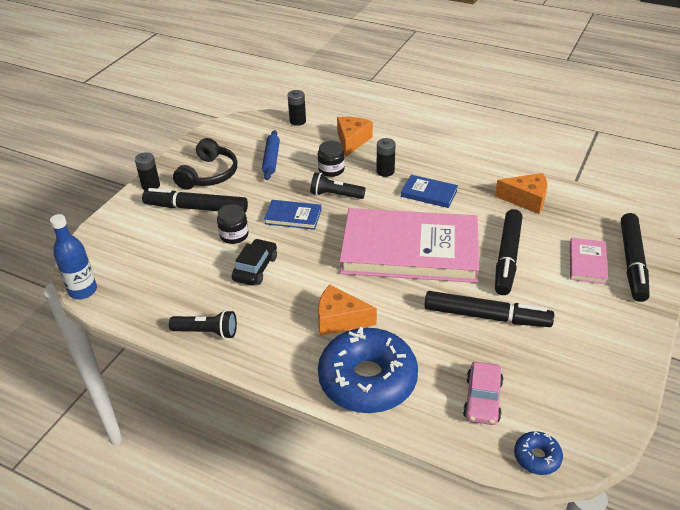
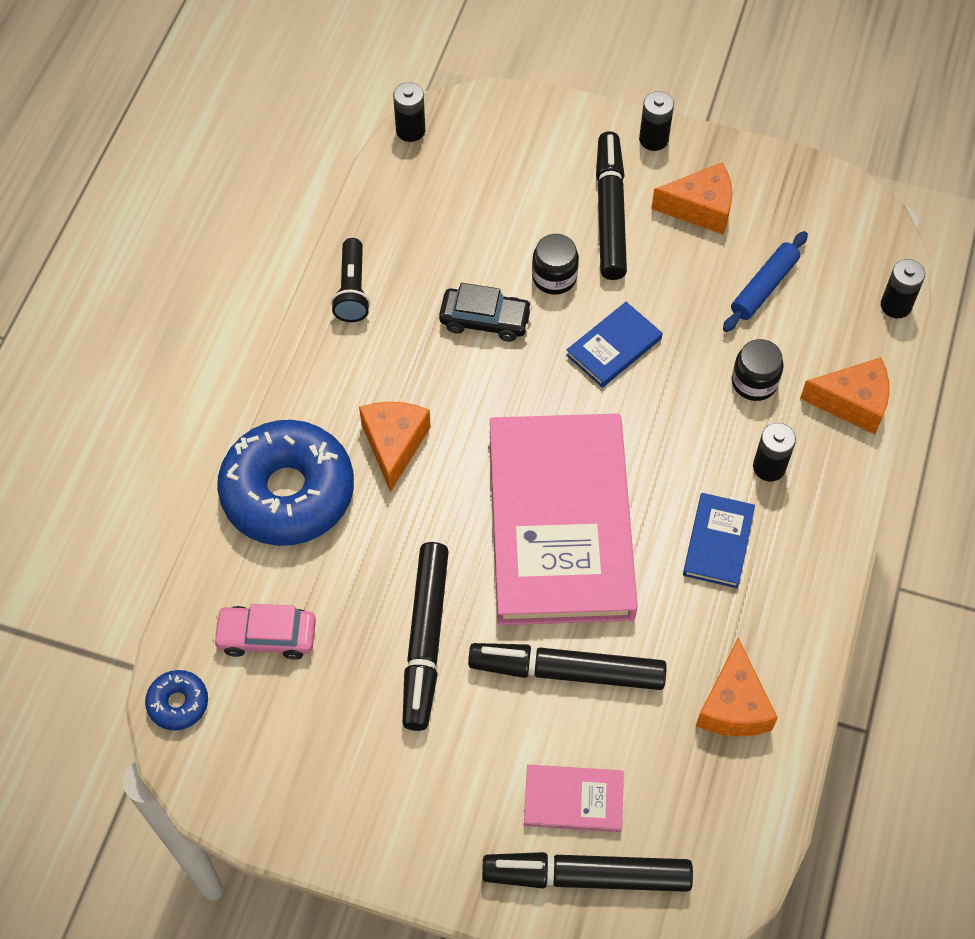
camera: 80 degrees right, 20 degrees up
(83, 290) = (410, 130): blue bottle -> black battery
(209, 174) = (700, 208): black headphones -> orange cheese
(271, 159) = (764, 287): blue rolling pin -> blue rolling pin turned 45 degrees counterclockwise
(293, 217) = (614, 347): blue book -> blue book turned 45 degrees clockwise
(335, 195) = (683, 398): black flashlight -> none

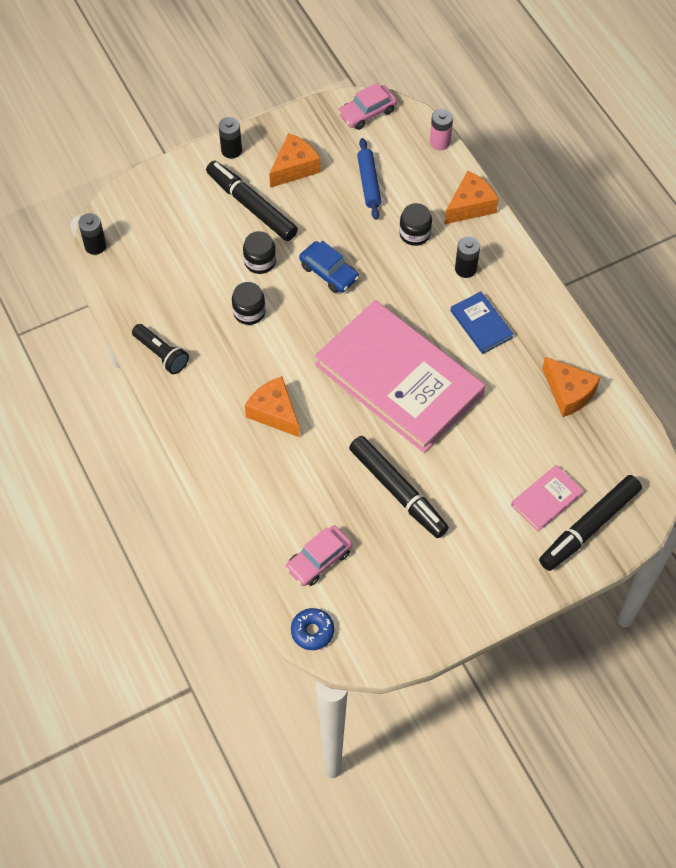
camera: 45 degrees left, 0 degrees up
(288, 492) = (247, 482): blue donut -> none
(485, 320) = (249, 312): black car -> black jar
(566, 671) = (479, 445): black marker -> none
(614, 347) = (329, 272): blue book -> blue car
(847, 211) = (367, 113): none -> pink car
(896, 305) = (440, 142): black battery -> pink battery

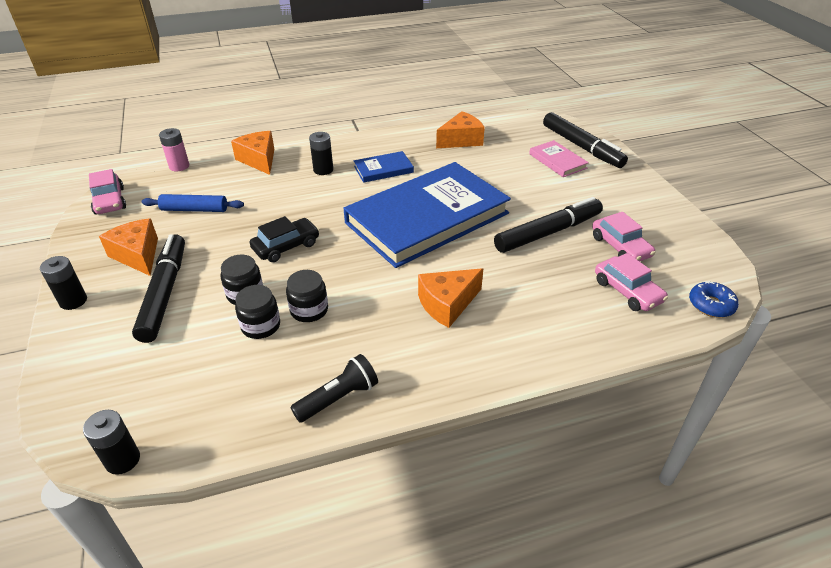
camera: 80 degrees left, 20 degrees down
(251, 206) = (165, 293): black marker -> black marker turned 120 degrees clockwise
(329, 272) = (286, 246): blue car -> black car
(388, 558) = (620, 247): none -> pink car
(399, 379) = (427, 218): pink book -> blue book
(415, 234) = (270, 191): black jar -> black jar (261, 326)

